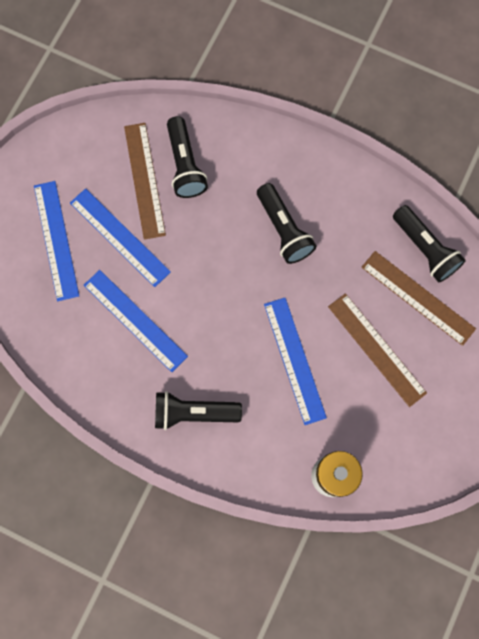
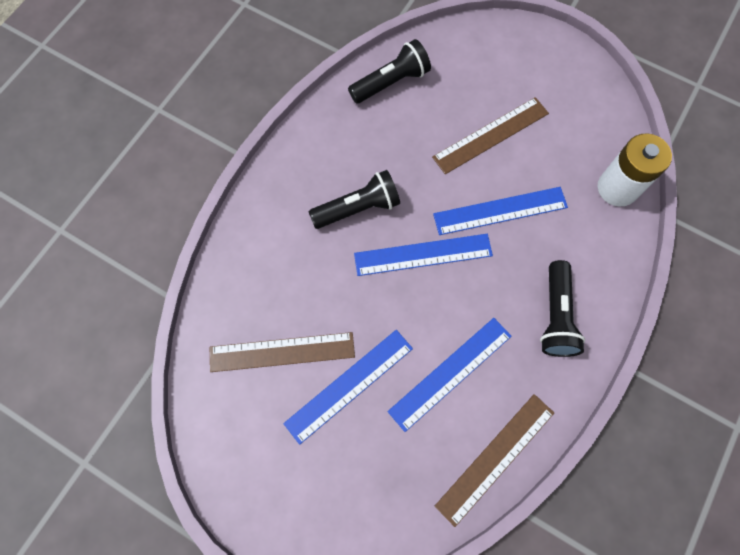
camera: 85 degrees left, 5 degrees down
(56, 240) = (345, 463): blue ruler -> blue ruler (423, 254)
(185, 165) = (270, 305): black flashlight -> none
(418, 297) = (440, 94): brown ruler -> brown ruler (495, 458)

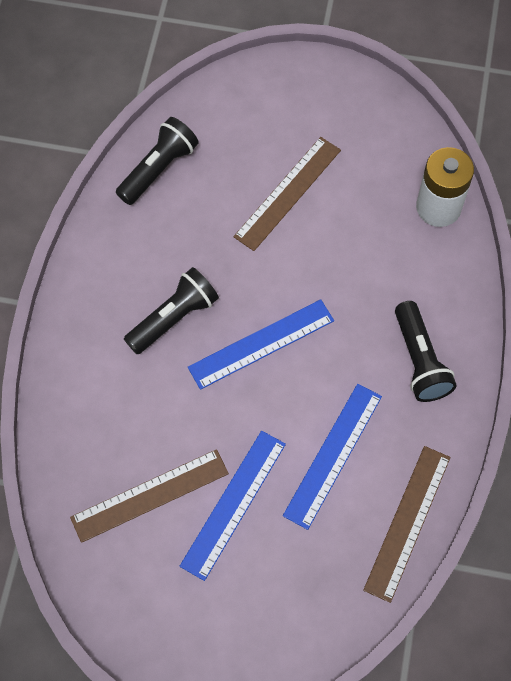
camera: 20 degrees left, 5 degrees down
(500, 211) = (326, 271): blue ruler -> none

